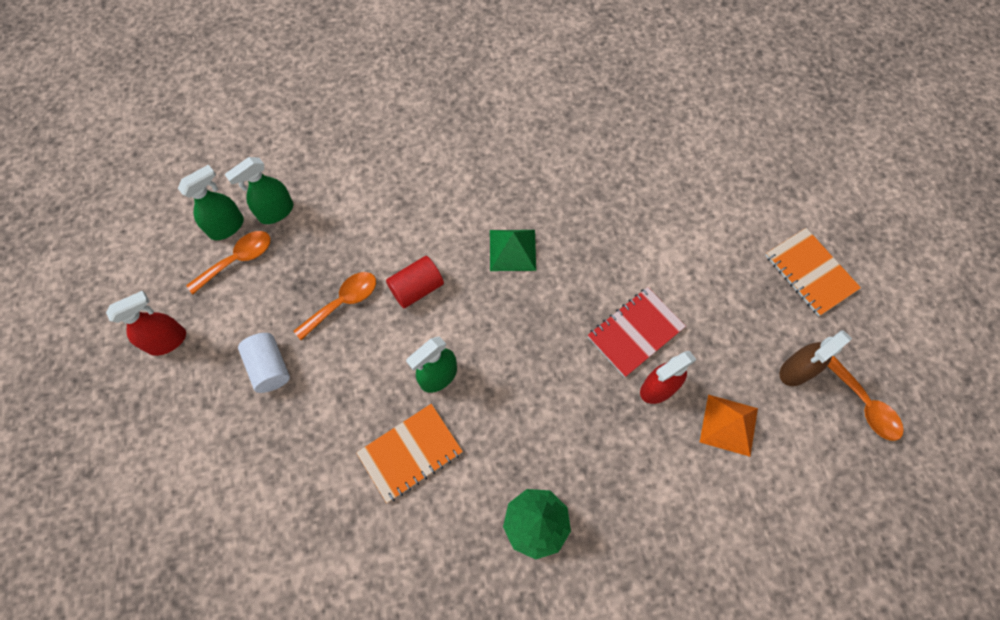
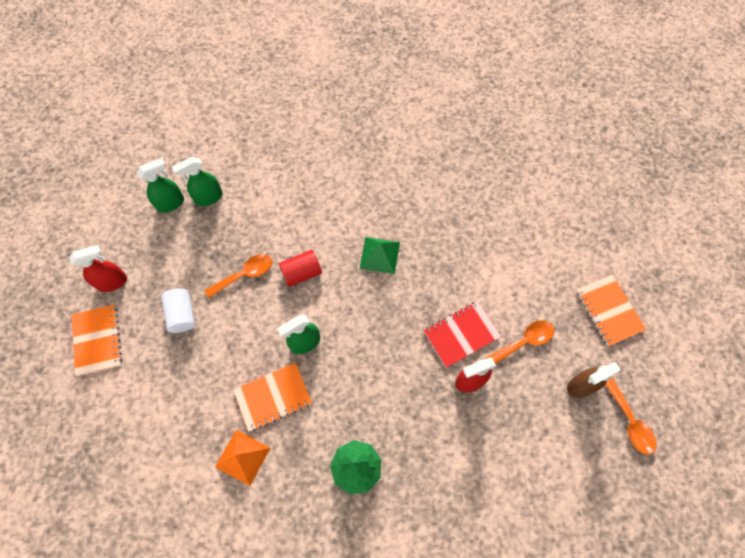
camera: 10 degrees right, 0 degrees up
(161, 420) = (97, 340): none -> orange notebook
(238, 260) = (174, 229): orange spoon -> orange spoon (524, 341)
(728, 425) = (519, 418): orange pyramid -> orange pyramid (242, 457)

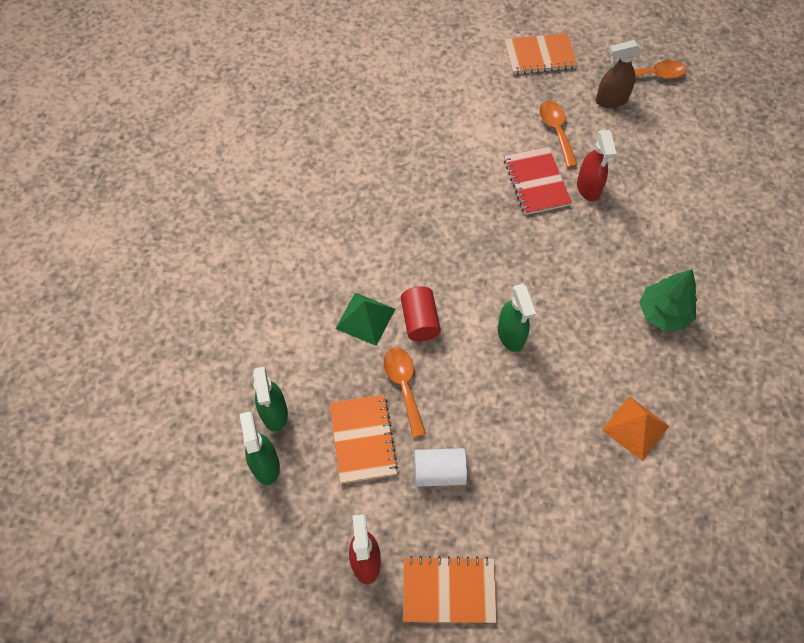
camera: 75 degrees left, 5 degrees down
(273, 397) = (570, 382): orange notebook -> orange notebook (363, 439)
(379, 255) = (420, 235): green pyramid -> green pyramid (365, 318)
(581, 385) = (611, 100): brown spray bottle -> brown spray bottle turned 90 degrees clockwise

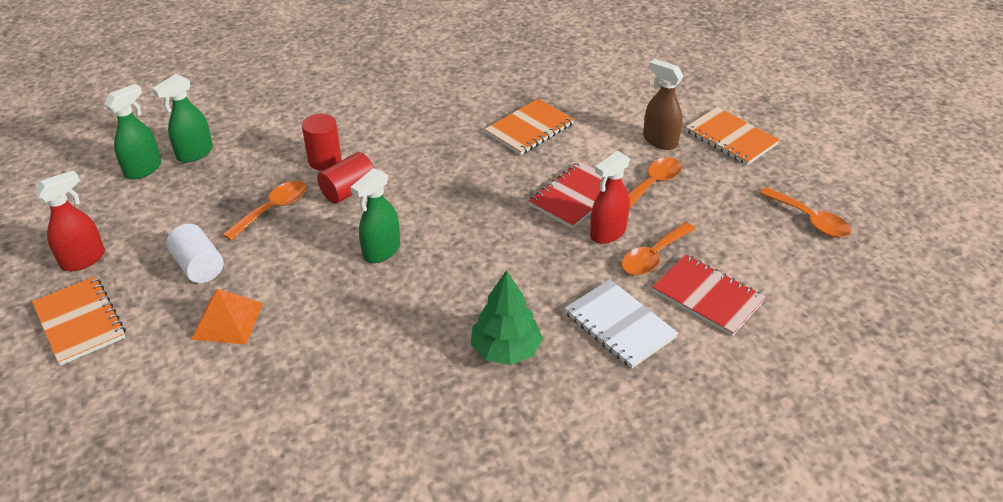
camera: 55 degrees right, 20 degrees down
(363, 439) = (202, 209): orange notebook -> orange notebook (529, 129)
(365, 318) = (325, 160): green pyramid -> red cylinder
(611, 100) = (737, 204): brown spray bottle -> brown spray bottle (659, 141)
(629, 178) = (653, 256): none -> orange spoon
(635, 428) = (343, 383): orange pyramid -> orange pyramid (227, 321)
(680, 237) = (619, 325): none -> white notebook
(685, 175) = (707, 296): none -> red notebook

